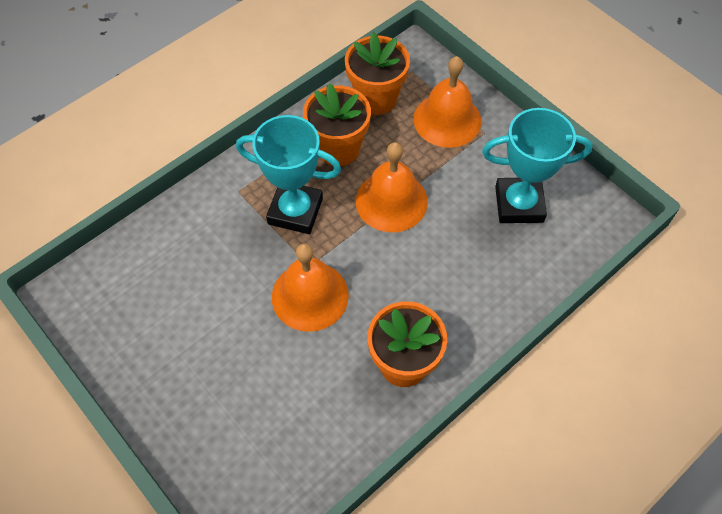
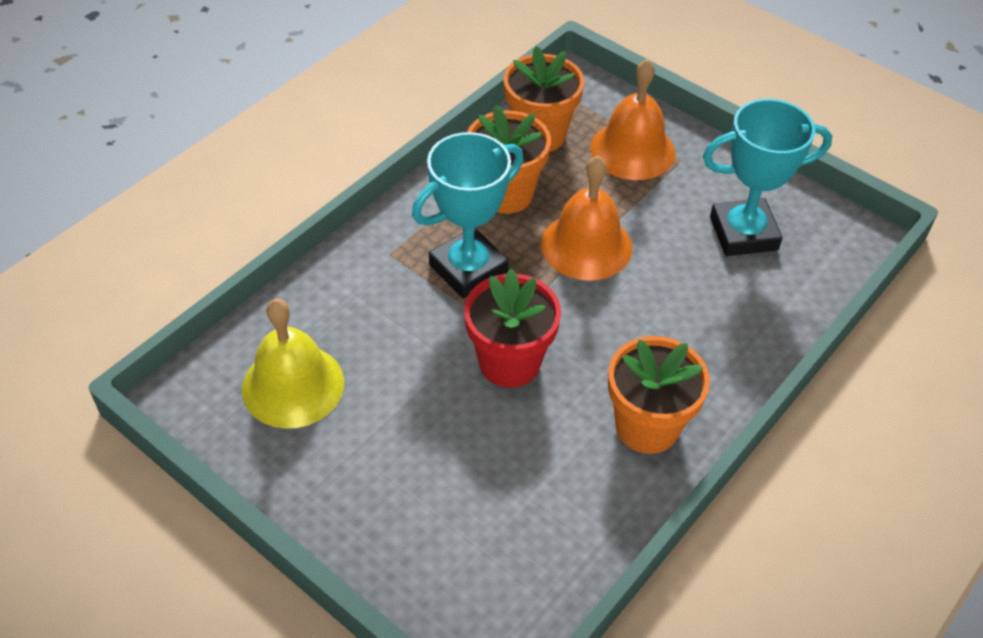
camera: 10 degrees left, 10 degrees down
(144, 295) = (293, 385): none -> yellow bell
(295, 211) = (468, 269): turquoise trophy -> turquoise trophy turned 45 degrees counterclockwise
(310, 296) = (509, 363): orange bell -> red flower pot

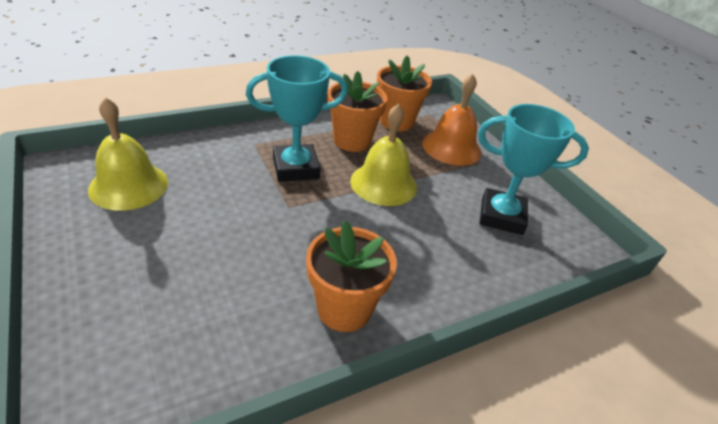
camera: 20 degrees right, 10 degrees down
(509, 363) = (277, 227): red flower pot -> none
(586, 245) = (383, 183): orange bell -> yellow bell

